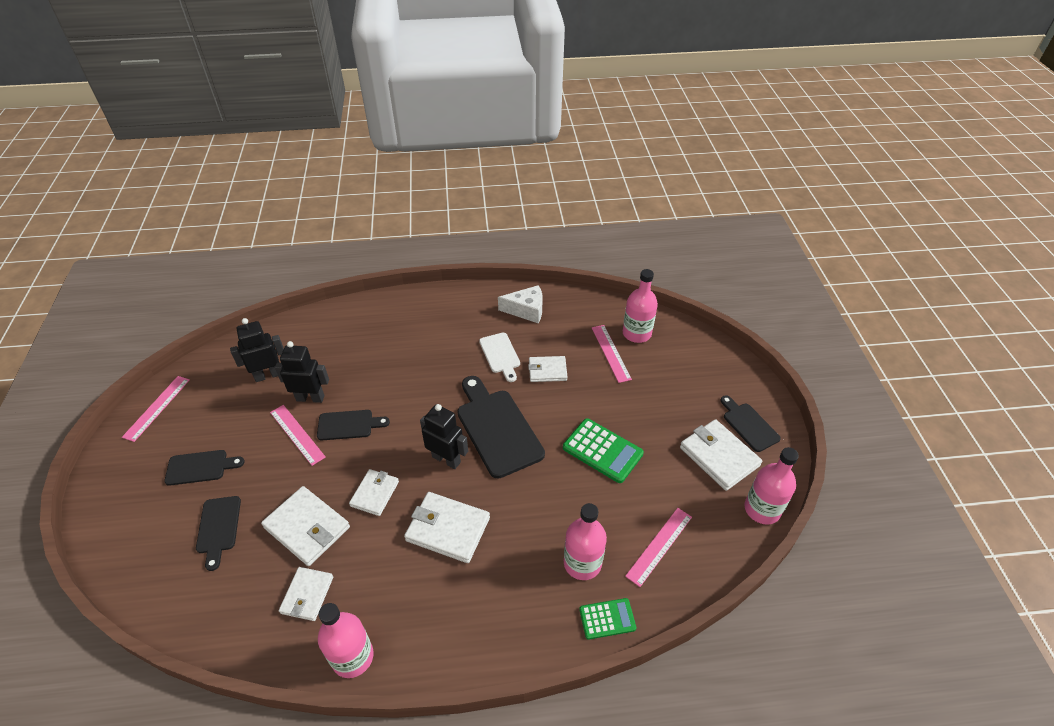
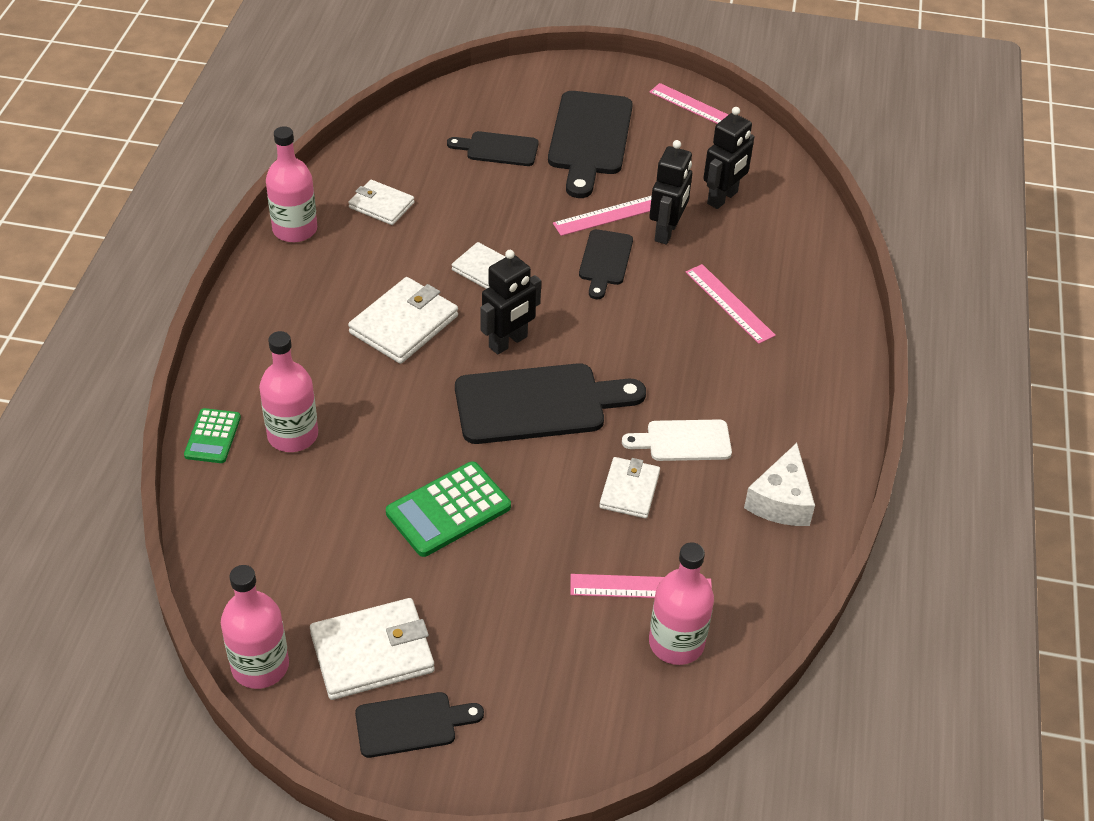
camera: 105 degrees right, 0 degrees up
(200, 467) = (589, 138): black cutting board -> black cutting board, size x1.78
(268, 375) = (723, 198): black robot -> black robot turned 45 degrees clockwise
(307, 527) = (465, 212): white wallet -> none
(659, 546) = (272, 521): pink ruler -> pink ruler (729, 303)

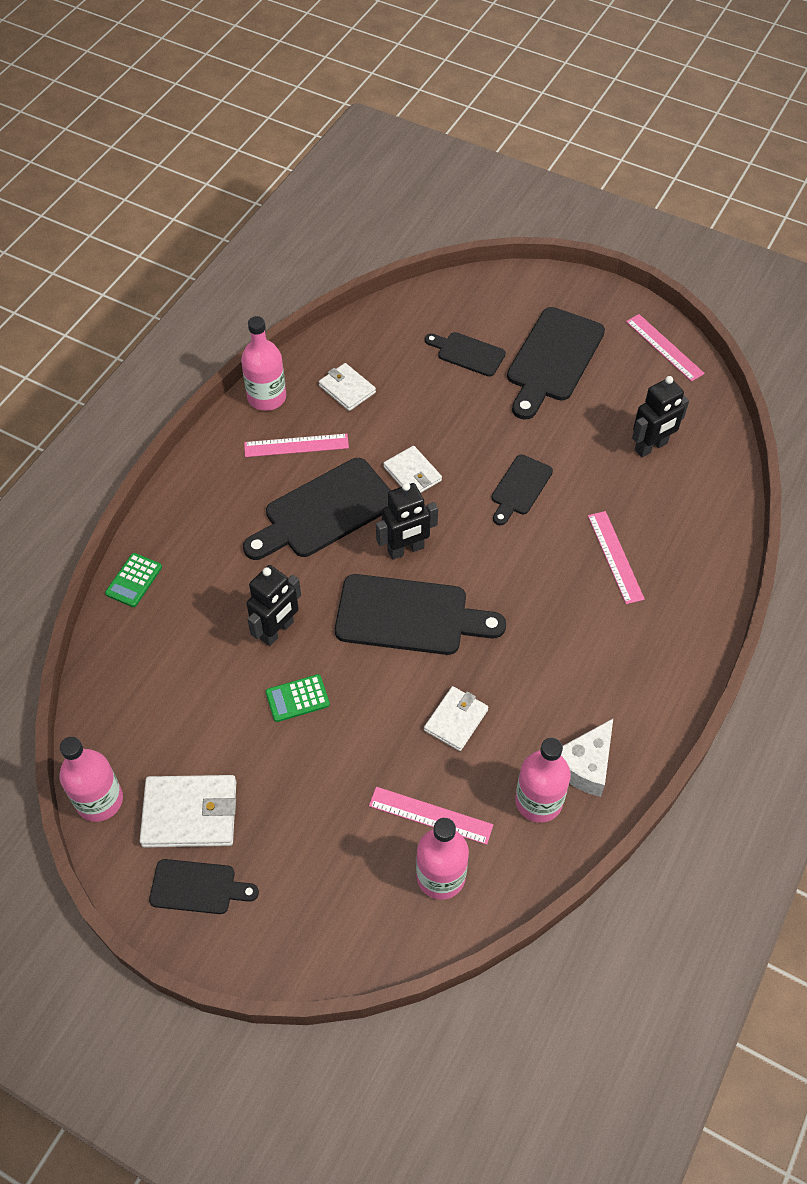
camera: 20 degrees right, 10 degrees up
(293, 435) = (197, 595): pink bottle -> pink bottle (538, 801)
(404, 324) = (324, 511): white wallet -> black cutting board
(448, 510) = (297, 698): green calculator -> green calculator, size x0.61
(608, 215) = (540, 442): pink ruler -> pink ruler (296, 445)
(666, 232) = (586, 470): black robot -> black robot (277, 631)
(683, 441) = (521, 684): white cutting board -> none

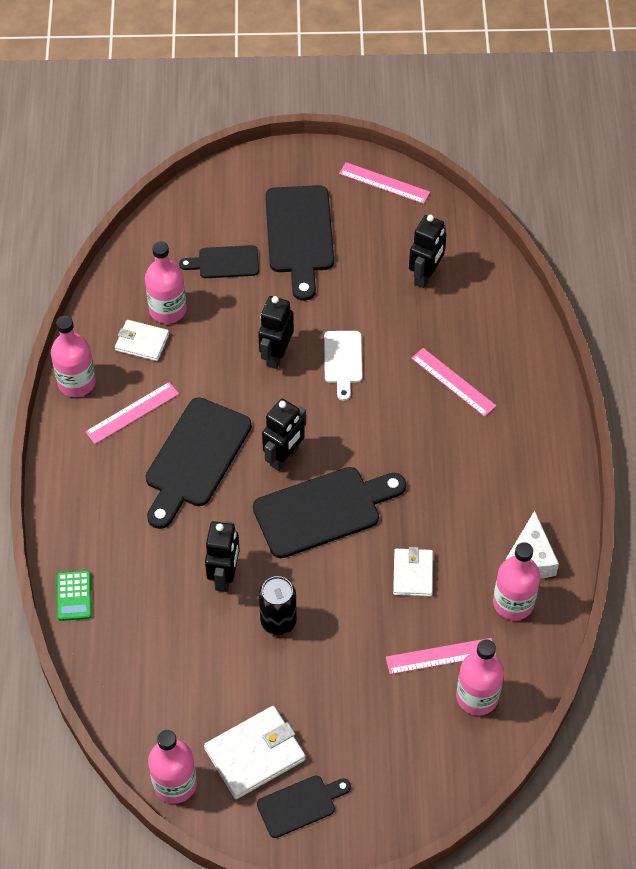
camera: 30 degrees left, 0 degrees up
(297, 698) = (278, 621): green calculator -> black can
(389, 371) = (167, 310): none -> pink bottle
(412, 474) = (247, 390): white wallet -> none
(460, 454) = (276, 355): none -> black robot
(520, 488) = (343, 360): black cutting board -> white cutting board

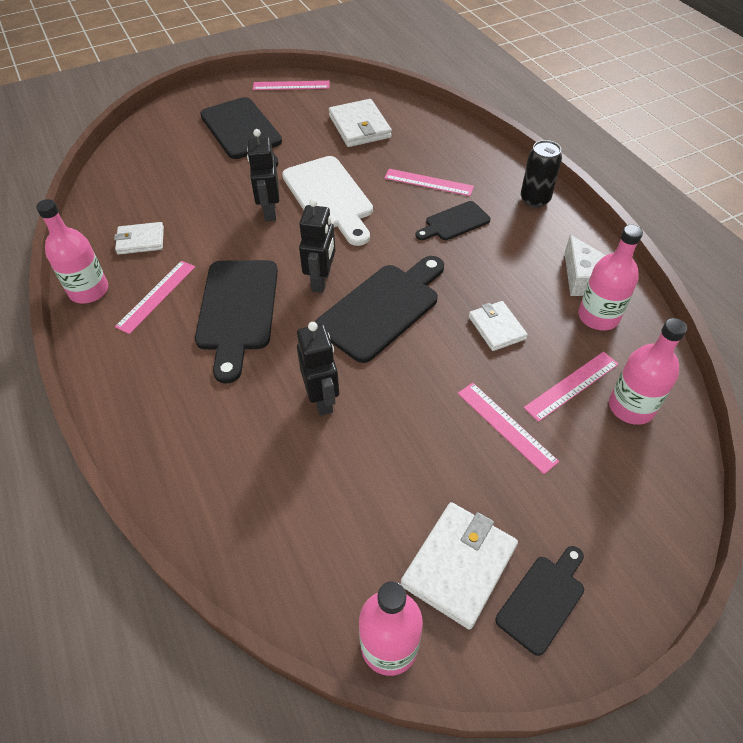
camera: 25 degrees left, 5 degrees down
(74, 596) = (168, 483): green calculator -> none
(167, 310) = (153, 211): pink bottle -> none
(224, 262) = (189, 165): black cutting board -> black cutting board (454, 222)
(278, 621) = (400, 419): black can -> black can (535, 199)
(343, 360) = (329, 197): white cutting board -> white cutting board, size x1.78
(360, 666) = (506, 426): none -> pink ruler
(425, 276) = (359, 127): black robot -> white wallet

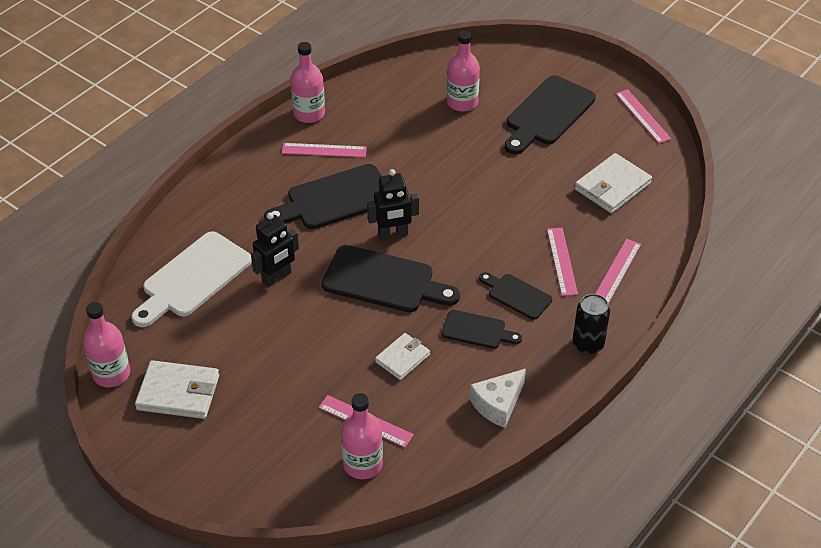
camera: 65 degrees right, 5 degrees down
(140, 240) = (374, 115): white wallet -> none
(269, 211) = (454, 173): black robot -> none
(329, 197) = (496, 202): white cutting board -> white cutting board (193, 278)
(506, 426) = (304, 389): pink ruler -> pink ruler (617, 271)
(543, 600) = (172, 443): black cutting board -> black cutting board (477, 330)
(598, 316) = (454, 424): pink bottle -> pink bottle (462, 102)

